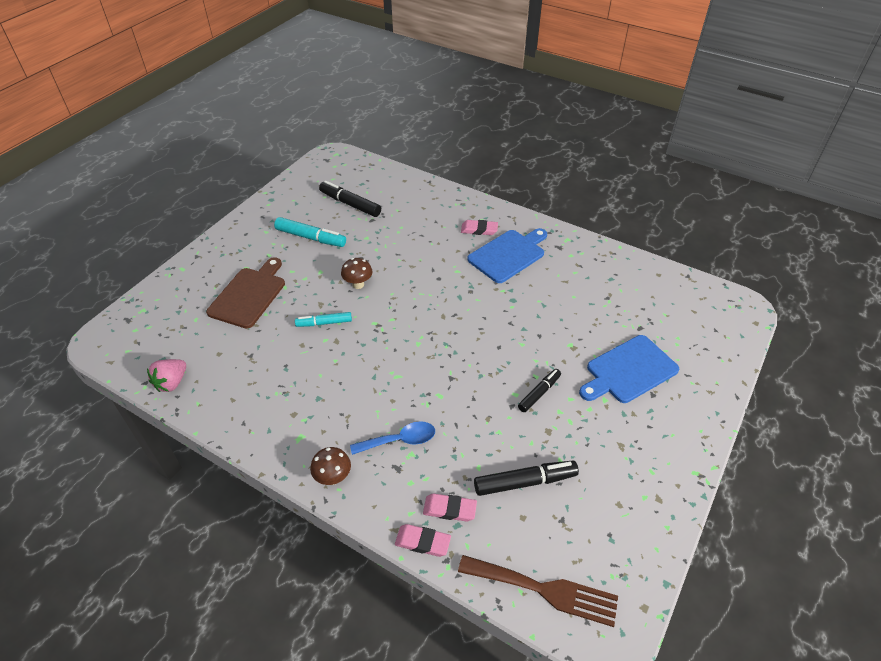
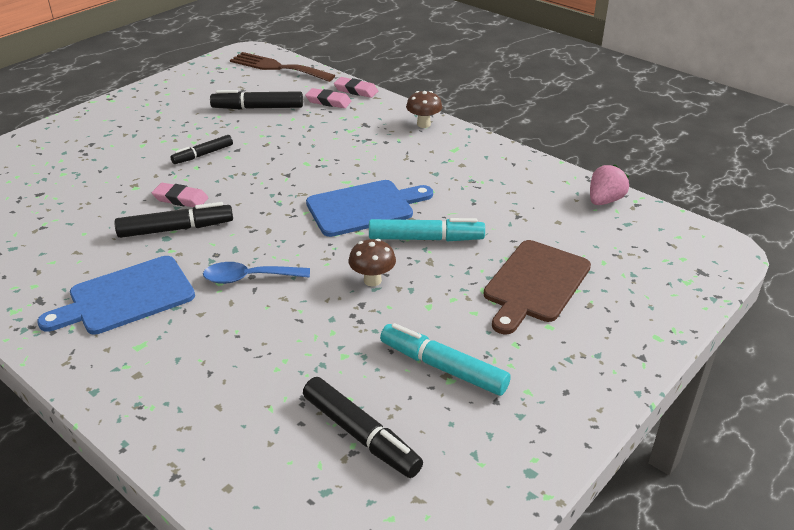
camera: 170 degrees left, 10 degrees down
(324, 323) = (425, 238): turquoise marker -> turquoise marker, size x1.54
(399, 440) = (358, 138): blue spoon -> blue spoon (249, 278)
(479, 230) = (143, 345): pink eraser -> pink eraser (180, 199)
(511, 308) = (176, 229): none -> black marker
(629, 370) = (94, 161): blue cutting board -> blue cutting board (364, 207)

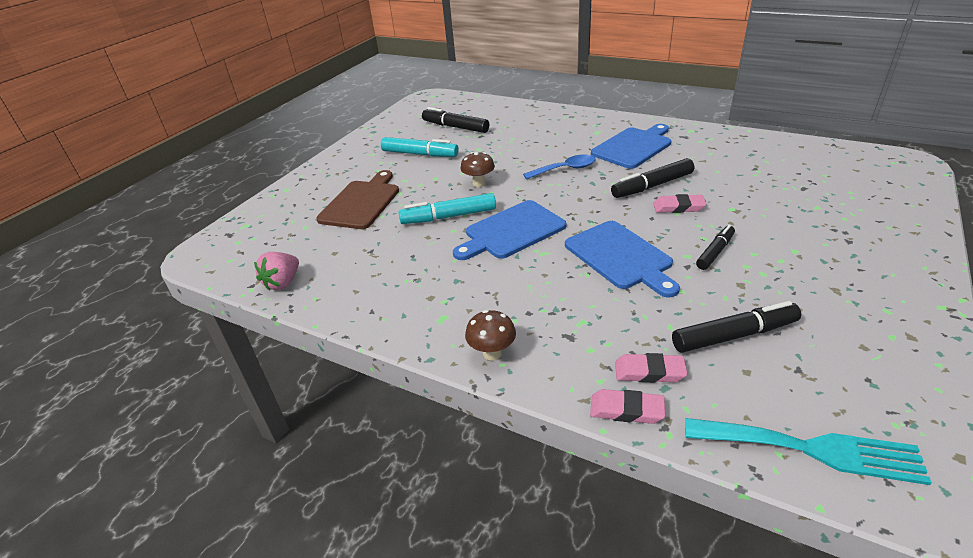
camera: 170 degrees right, 0 degrees up
(277, 67) = (812, 449): brown fork -> turquoise fork
(282, 165) = (620, 257): none -> blue cutting board

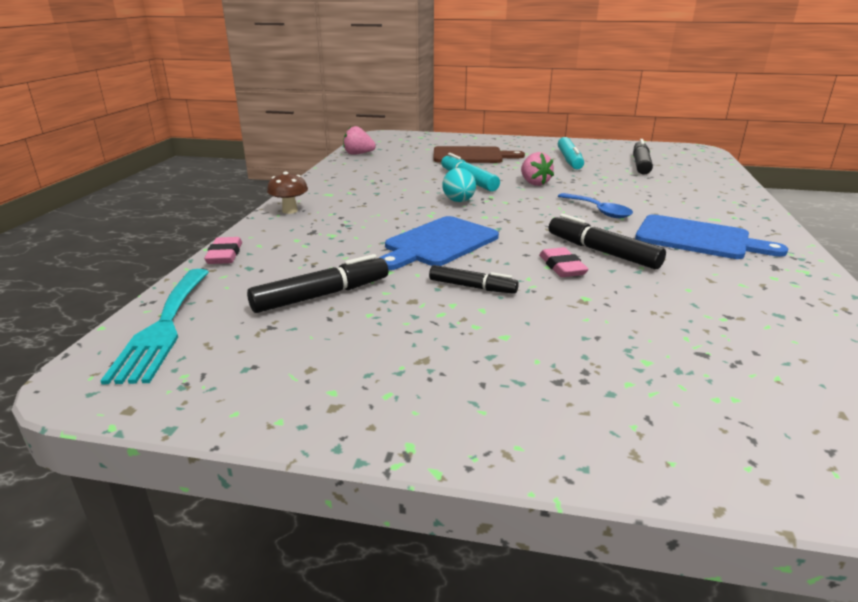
camera: 70 degrees right, 10 degrees down
(479, 183) = (534, 183): brown mushroom -> pink strawberry
(512, 231) = (459, 201): blue cutting board -> turquoise egg
(649, 372) = (268, 261): pink eraser -> none
(733, 335) = (321, 295): black marker -> black marker turned 90 degrees counterclockwise

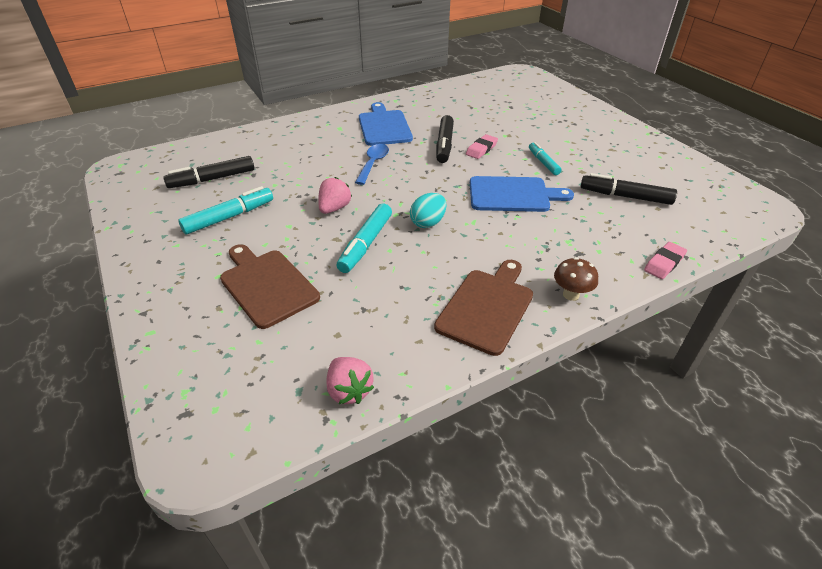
camera: 130 degrees left, 15 degrees up
(163, 327) = (725, 220): turquoise fork -> none
(338, 188) = (487, 307): none -> brown cutting board
(472, 287) = (543, 163): black marker -> turquoise marker

